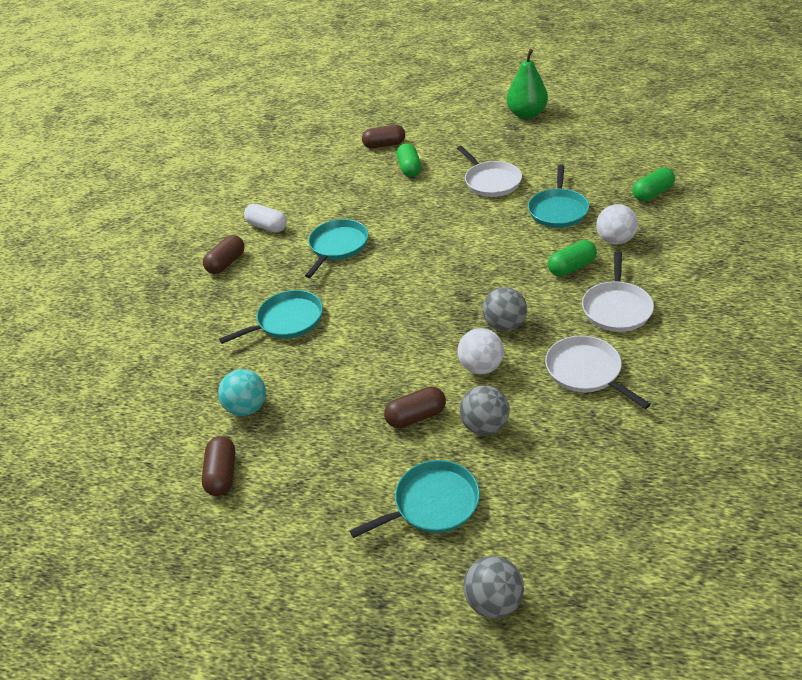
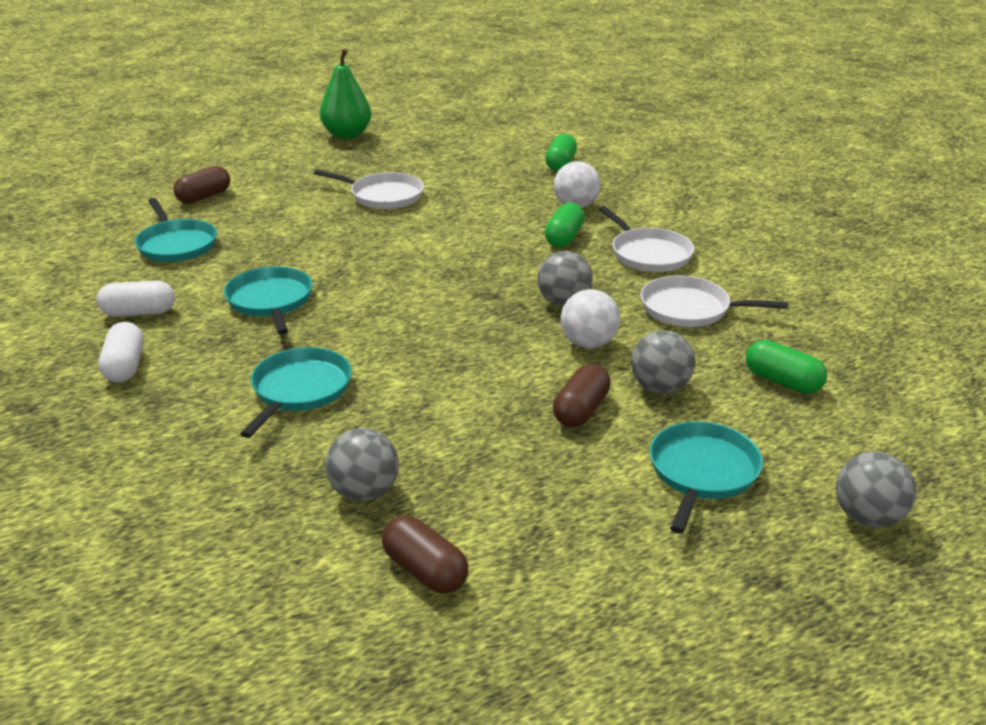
camera: 45 degrees left, 10 degrees down
(226, 263) = (125, 366): brown capsule -> white capsule
(247, 408) = (364, 492): turquoise ball -> grey ball
(409, 168) = (267, 209): green capsule -> green capsule (782, 381)
(558, 210) = (488, 199): turquoise pan -> turquoise pan (176, 244)

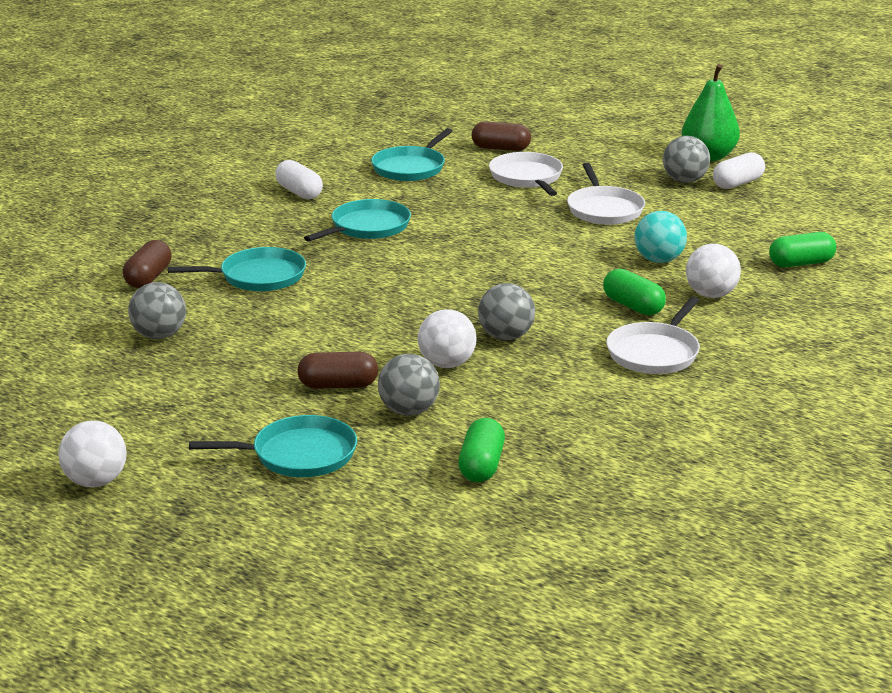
camera: 60 degrees right, 5 degrees down
(125, 366) = (228, 214): white capsule -> white capsule (737, 183)
(425, 570) = (94, 379): brown capsule -> brown capsule (148, 278)
(498, 205) = (659, 260): none -> turquoise ball
(564, 238) = (633, 306): green capsule -> green capsule turned 60 degrees clockwise
(673, 633) = (95, 481): none -> white ball
(690, 309) = (566, 396): white pan -> white pan (527, 177)
(867, 517) = (301, 540): grey ball -> grey ball (684, 181)

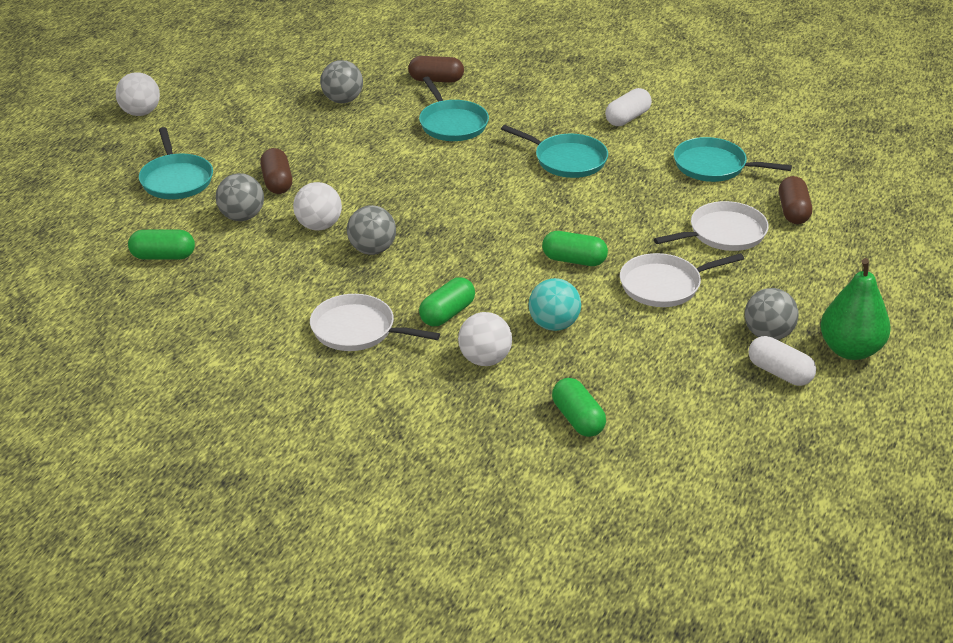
camera: 80 degrees right, 10 degrees up
(553, 241) = (574, 260): none -> green capsule

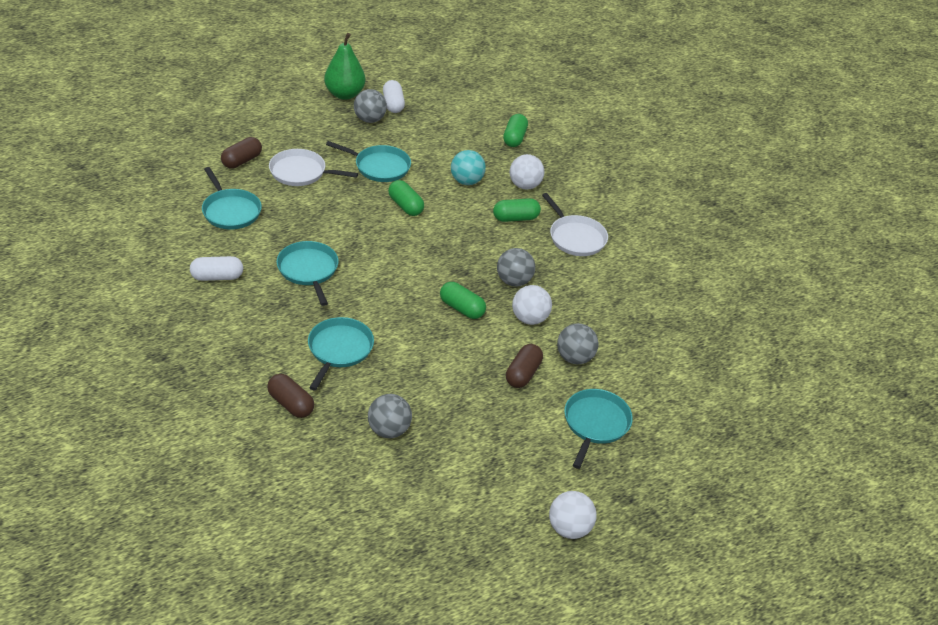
camera: 145 degrees left, 5 degrees up
(163, 256) = (654, 356): green capsule -> green capsule (461, 308)
(664, 285) = (379, 167): white pan -> turquoise pan

